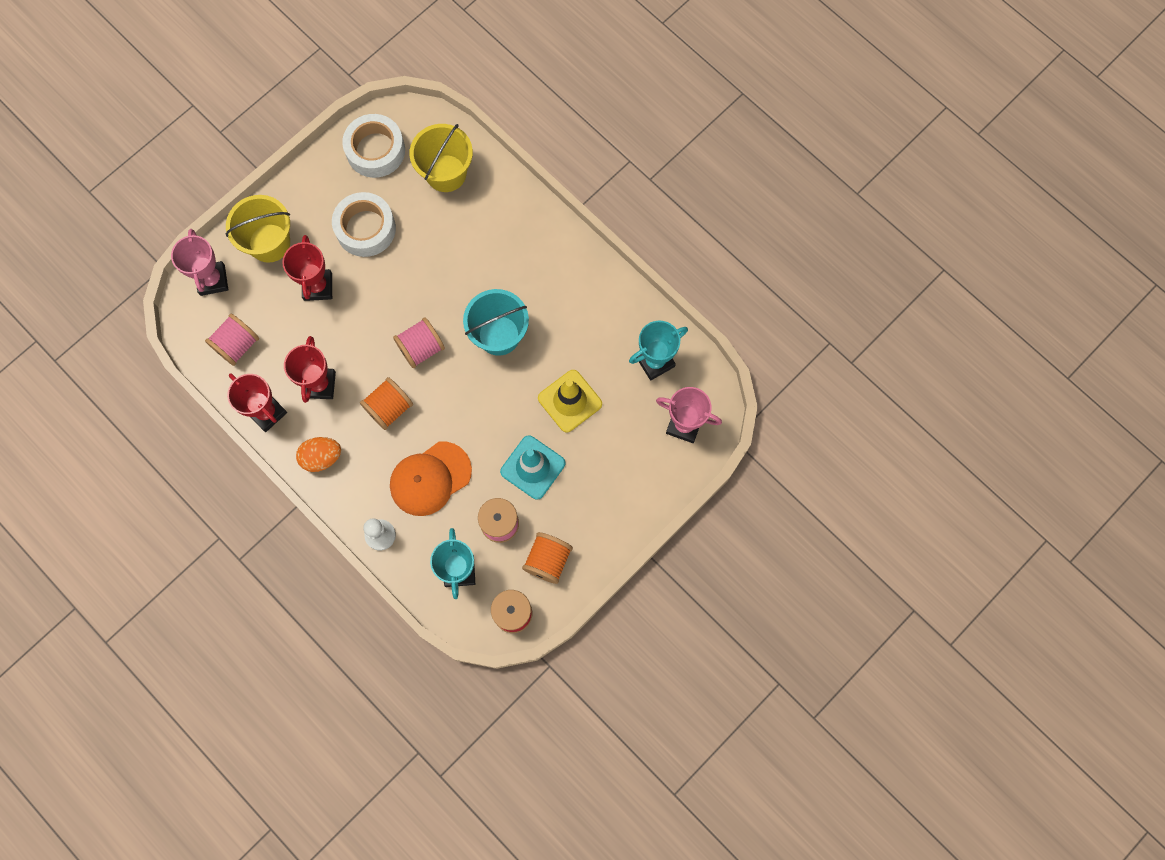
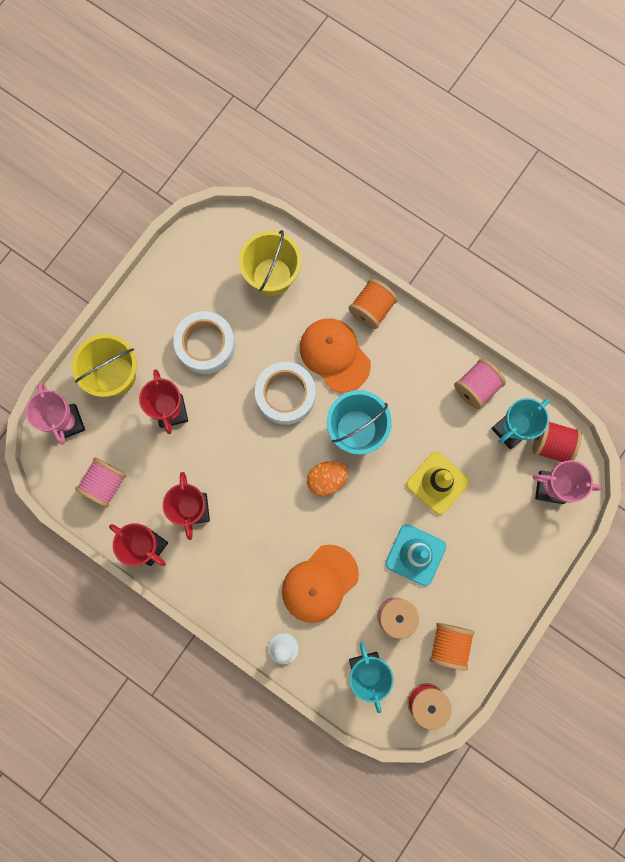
camera: 10 degrees left, 5 degrees up
(321, 457) = (211, 581): orange egg -> orange egg (326, 479)
(375, 150) = (199, 265): white tape -> white tape (285, 395)
(389, 408) = (266, 520): orange spool -> orange spool (371, 309)
(421, 348) = (284, 456): pink spool -> pink spool (476, 387)
(492, 259) = (334, 355): none -> orange cap
(693, 383) = (551, 444): none -> red spool

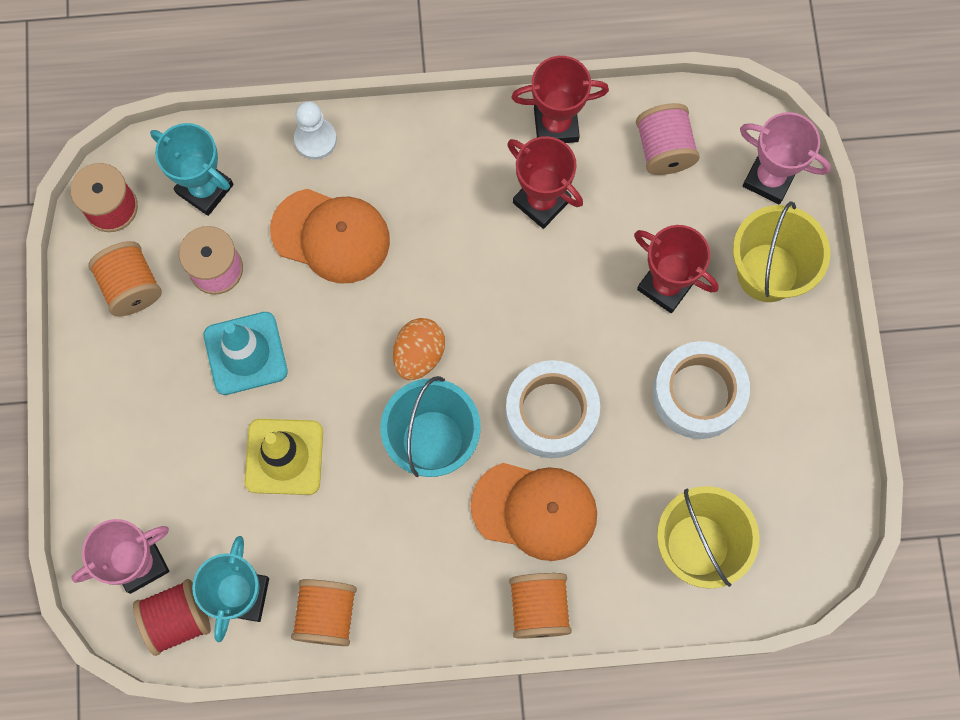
camera: 140 degrees right, 5 degrees down
(319, 583) = (331, 236): orange cap -> orange cap turned 105 degrees clockwise
(476, 387) = (327, 615): pink spool -> orange spool

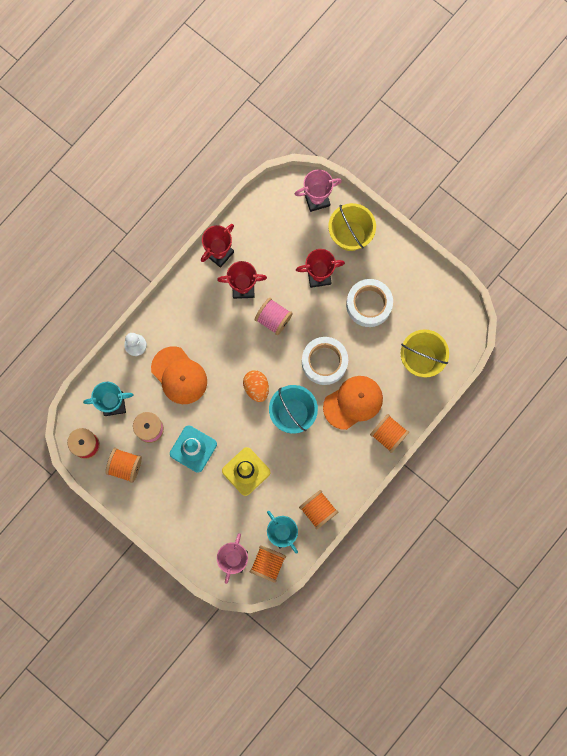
camera: 45 degrees left, 5 degrees up
(177, 619) = (267, 564): red spool -> orange spool
(331, 236) = (179, 375): orange cap -> orange cap turned 75 degrees clockwise
(664, 149) = (268, 224): pink spool -> pink spool (273, 319)

